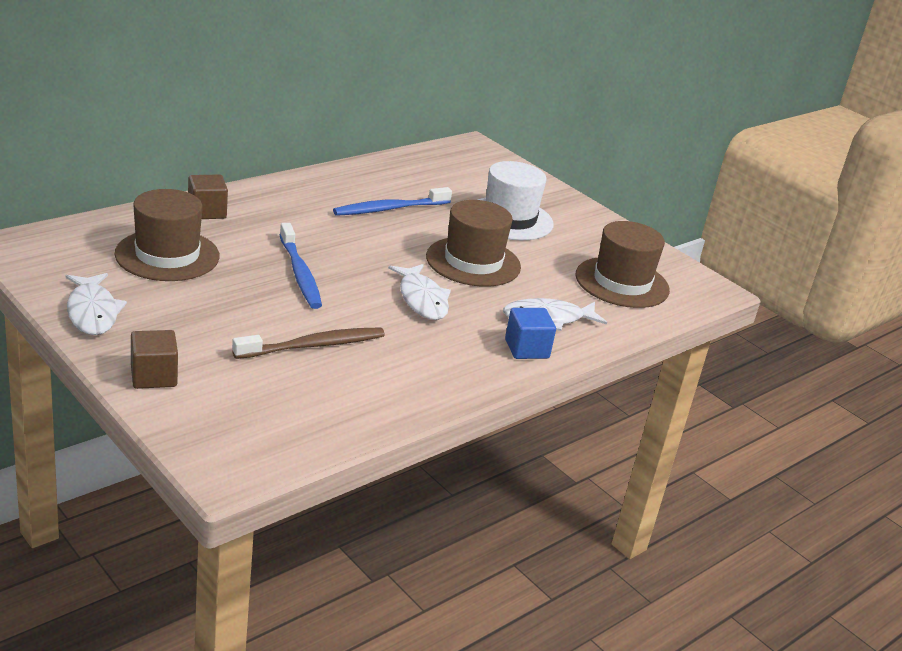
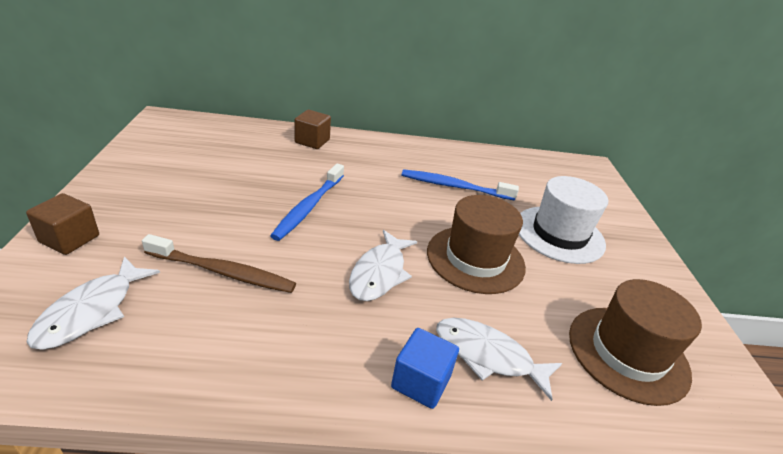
camera: 40 degrees right, 5 degrees up
(92, 312) = (125, 175): white fish -> white fish (92, 311)
(167, 255) = (238, 158): brown hat -> none

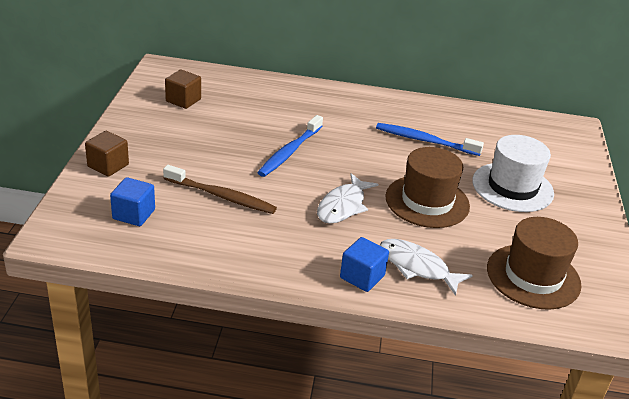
camera: 10 degrees right, 0 degrees up
(92, 311) = (134, 214): white fish -> blue cube
(312, 141) = (296, 92): brown cube -> brown cube (183, 100)

